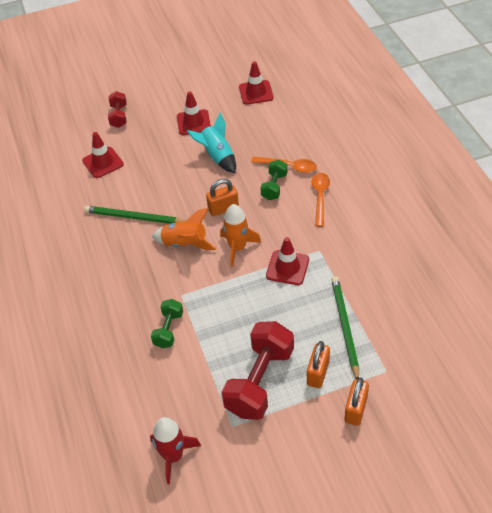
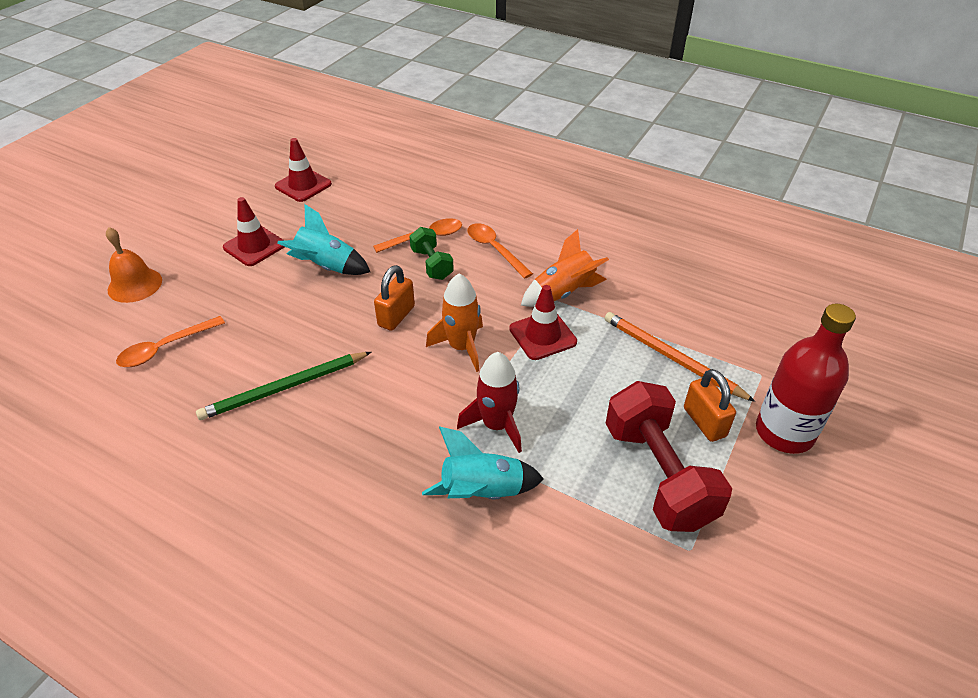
camera: 45 degrees left, 5 degrees down
(103, 162) = (165, 348): red traffic cone -> orange spoon
(119, 116) = (135, 285): red dumbbell -> orange bell
(168, 330) = (482, 492): green dumbbell -> turquoise rocket
(173, 456) = (670, 647): red rocket -> red rocket (496, 425)
(185, 244) = (390, 379): orange rocket -> orange rocket (563, 293)
(345, 327) = (671, 358): green pencil -> orange pencil
(356, 409) = (784, 432): orange padlock -> red bottle

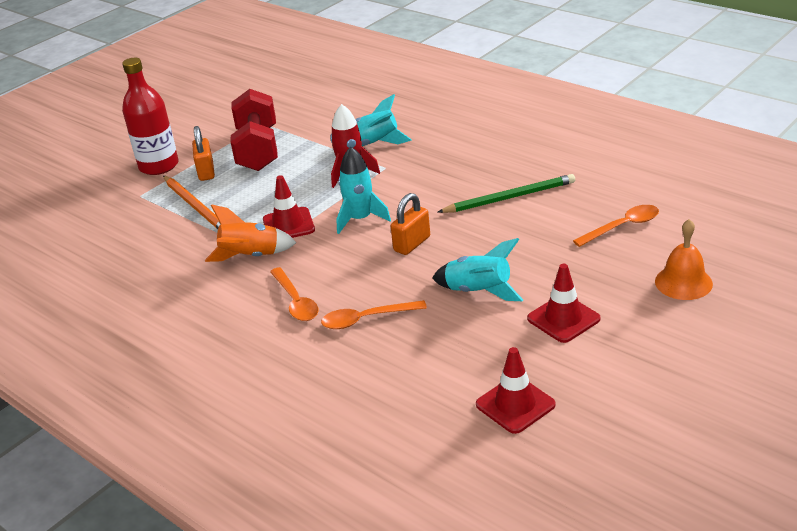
camera: 165 degrees left, 10 degrees down
(432, 264) = (367, 289): green dumbbell -> none
(461, 347) = (360, 219): orange rocket -> turquoise rocket

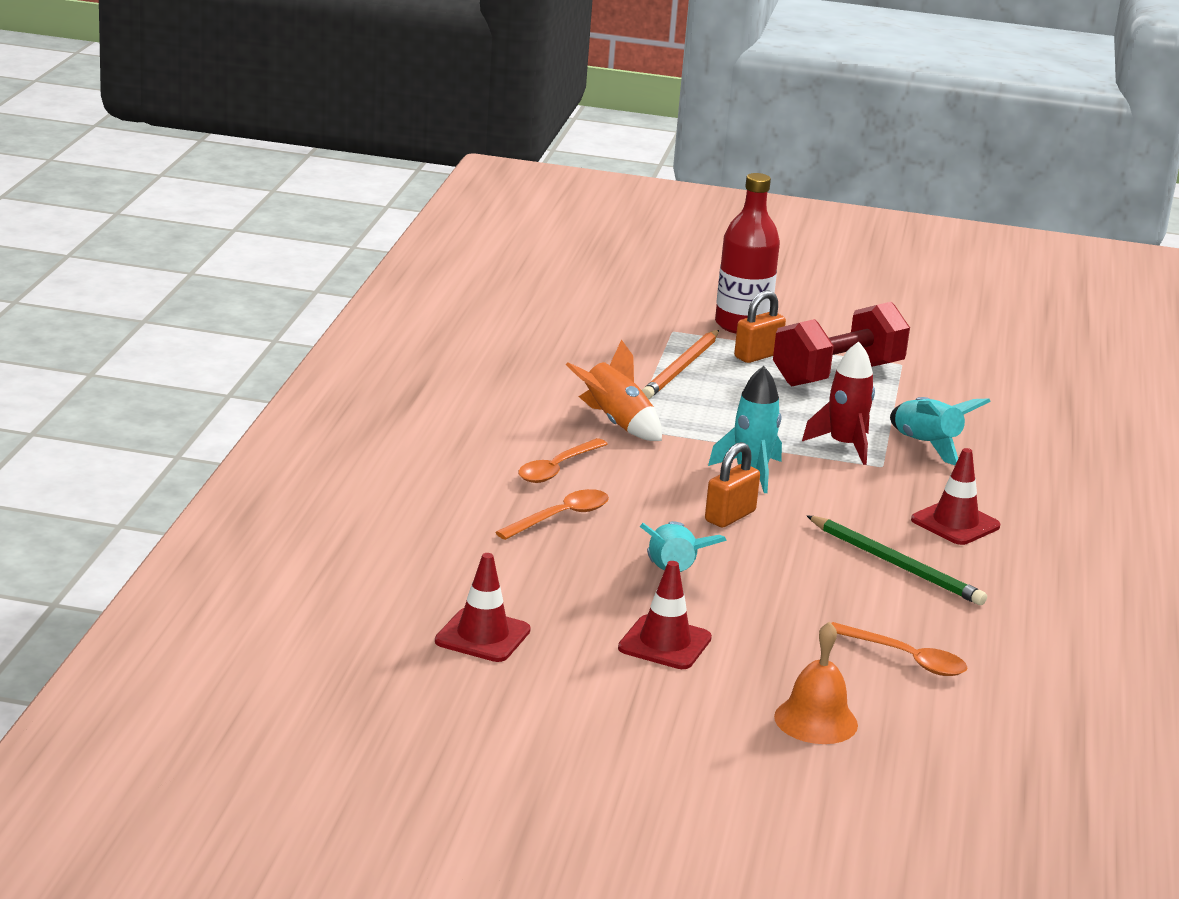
camera: 55 degrees right, 10 degrees down
(288, 225) = (697, 431): red traffic cone -> red traffic cone (955, 523)
(366, 319) = (560, 517): orange spoon -> orange spoon turned 90 degrees clockwise
(412, 244) = (730, 516): orange padlock -> orange padlock turned 60 degrees counterclockwise

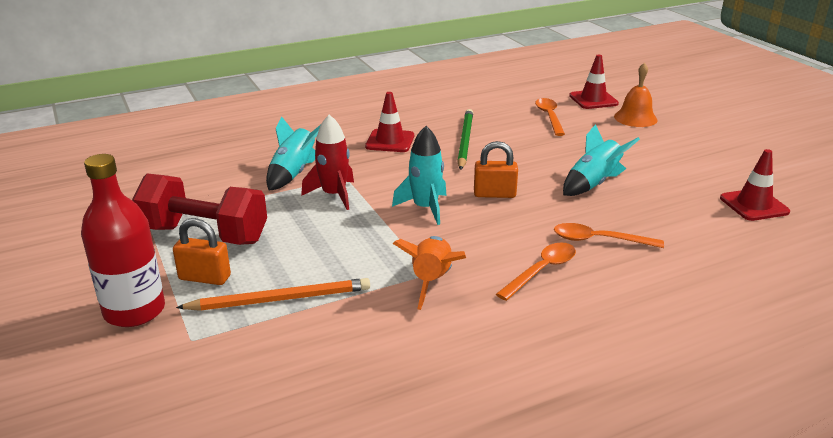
camera: 125 degrees left, 5 degrees up
(557, 469) = (541, 271): orange spoon -> orange spoon turned 45 degrees counterclockwise
(664, 643) = (653, 163): red traffic cone -> red traffic cone (593, 100)

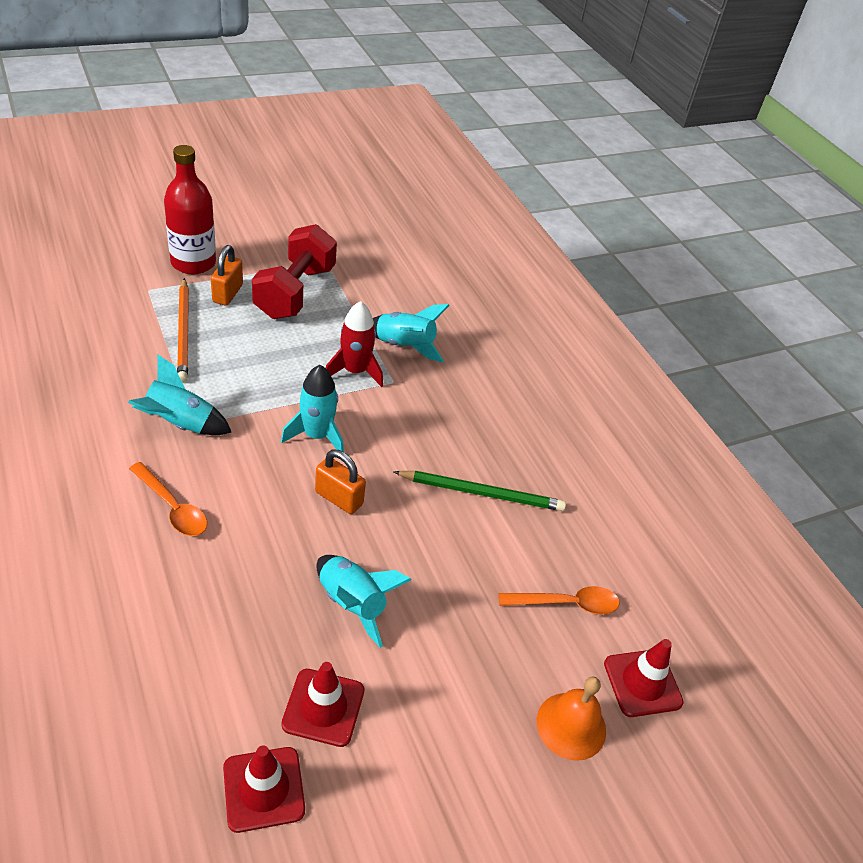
camera: 85 degrees right, 15 degrees up
(390, 141) = (481, 424): red traffic cone -> red traffic cone (323, 707)
(431, 281) = (180, 424): orange rocket -> turquoise rocket
(494, 194) = (339, 498): orange padlock -> orange padlock turned 60 degrees counterclockwise
(599, 240) = (217, 573): orange spoon -> none

